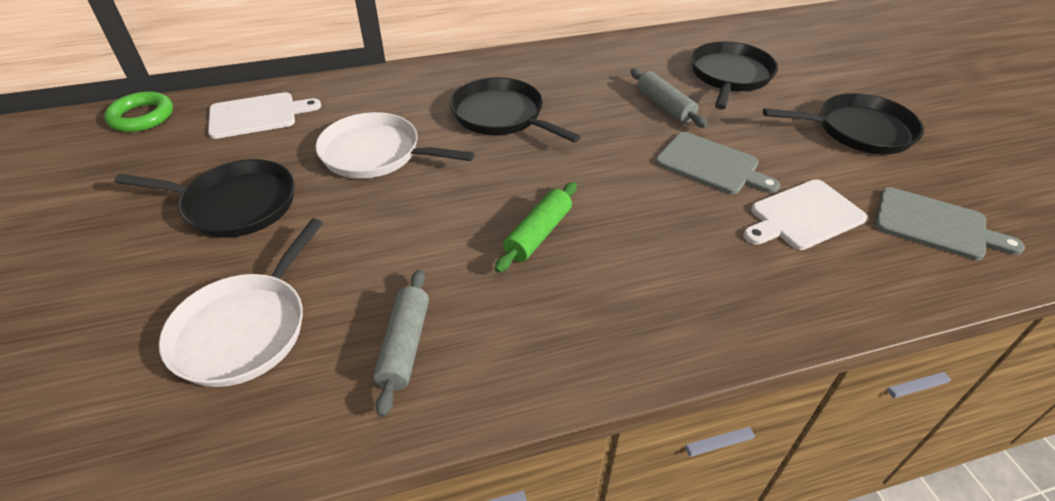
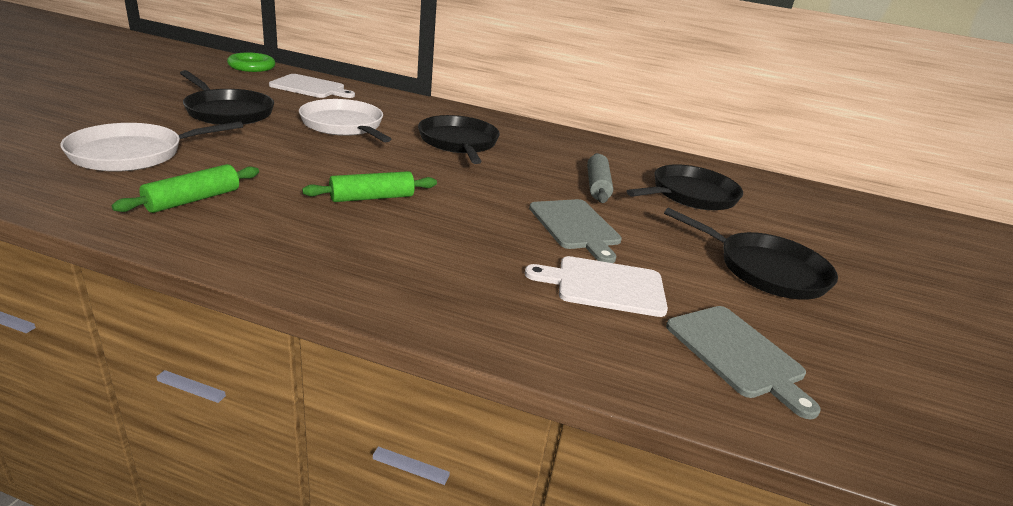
camera: 30 degrees right, 15 degrees down
(405, 346) = (193, 200): grey rolling pin -> green rolling pin

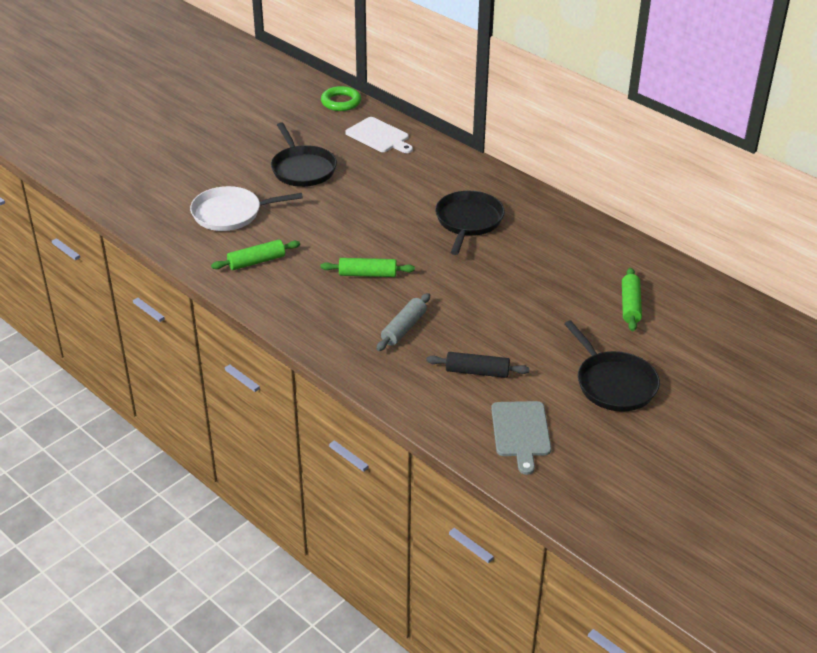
camera: 30 degrees right, 10 degrees up
(344, 125) = (384, 192): white pan -> none
(575, 227) = (498, 322): grey cutting board -> none
(597, 186) = (552, 285): grey rolling pin -> grey rolling pin (404, 328)
(604, 286) = (477, 372): white cutting board -> black rolling pin
(690, 195) = (630, 305): black pan -> green rolling pin

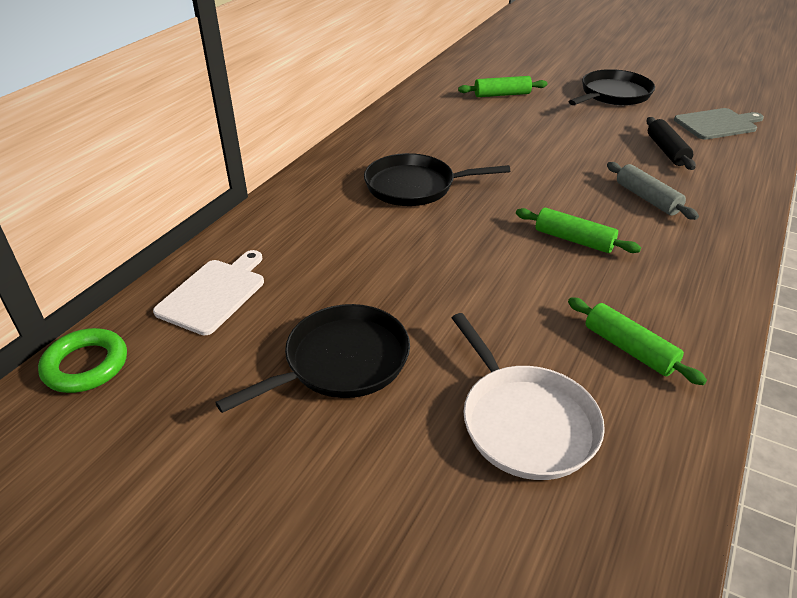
camera: 105 degrees left, 0 degrees up
(367, 274) = (573, 240): green rolling pin -> green rolling pin turned 45 degrees counterclockwise
(404, 328) = (647, 198): grey rolling pin -> grey rolling pin turned 45 degrees clockwise

